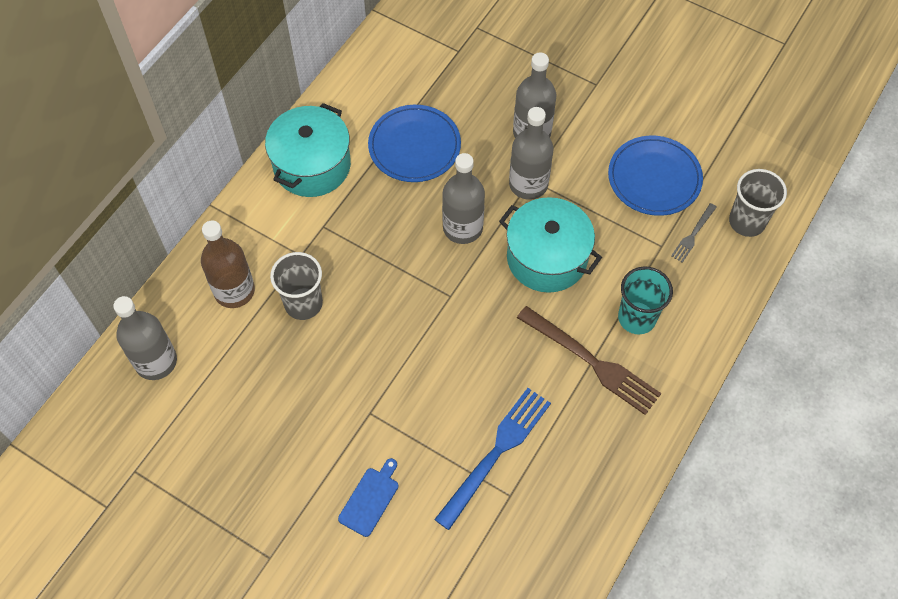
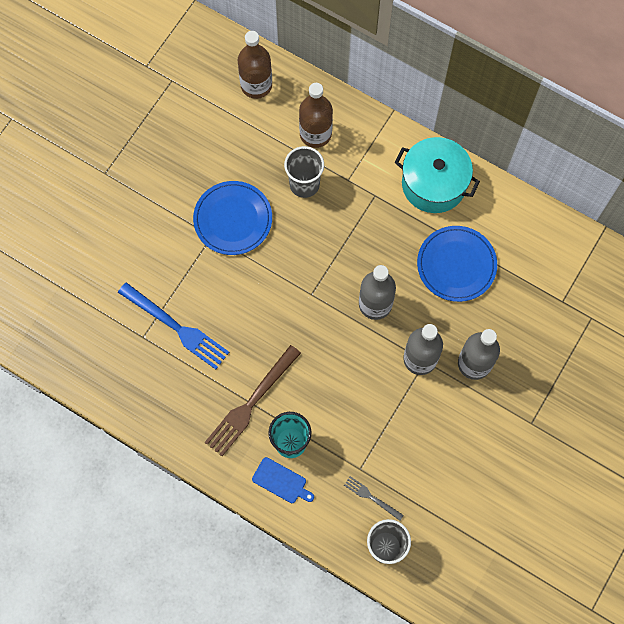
camera: 90 degrees right, 10 degrees up
(156, 361) = (256, 85): grey bottle -> brown bottle
(370, 499) = (144, 238): blue cutting board -> blue cutting board (281, 481)
(547, 258) = (347, 371): turquoise pot -> none
(654, 178) = (429, 468): blue plate -> blue plate (233, 219)

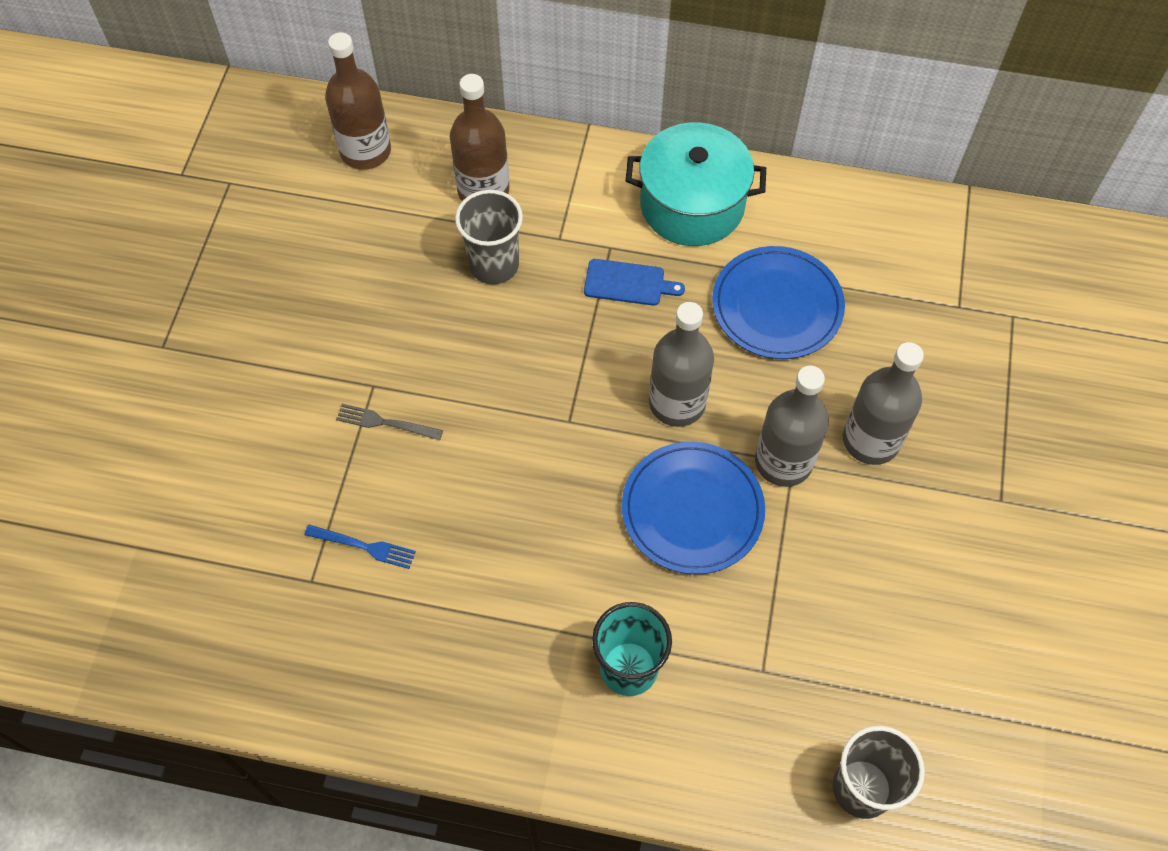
camera: 20 degrees left, 10 degrees down
(176, 327) = (364, 546): blue fork -> blue fork, size x0.49
(233, 219) = (399, 350): blue plate -> blue plate (692, 510)
(251, 403) = (536, 627): brown fork -> none
(281, 481) = (639, 740): blue cutting board -> blue cutting board (628, 283)
(371, 497) = (802, 711): grey fork -> grey fork (385, 422)

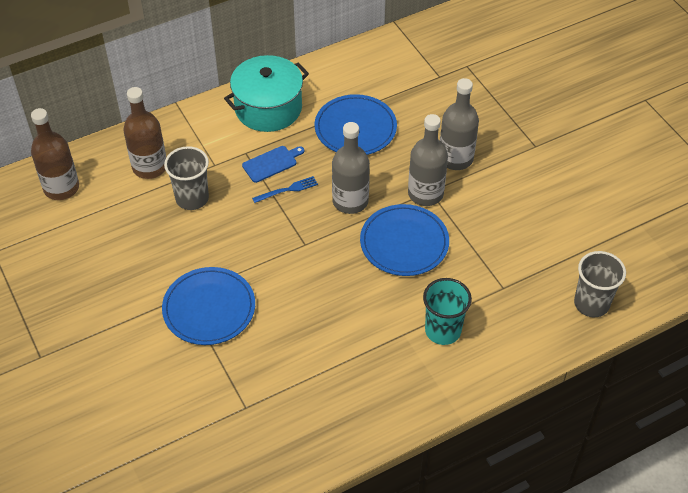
camera: 40 degrees left, 10 degrees down
(364, 546) = (257, 371): blue fork -> blue fork (287, 190)
(385, 422) = (209, 308): grey fork -> blue plate

